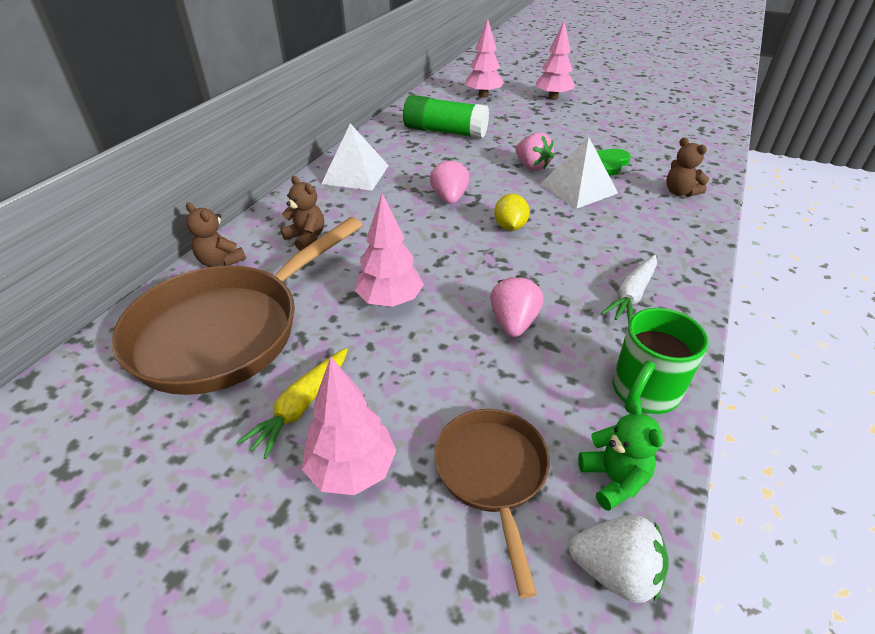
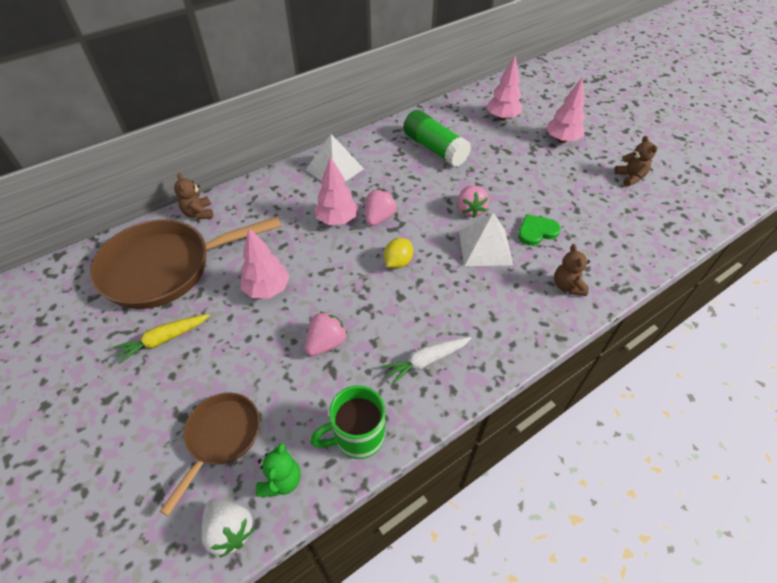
camera: 30 degrees right, 10 degrees up
(306, 238) = (259, 215): brown teddy bear -> brown teddy bear (630, 177)
(352, 470) = (157, 393): pink tree -> pink tree (337, 220)

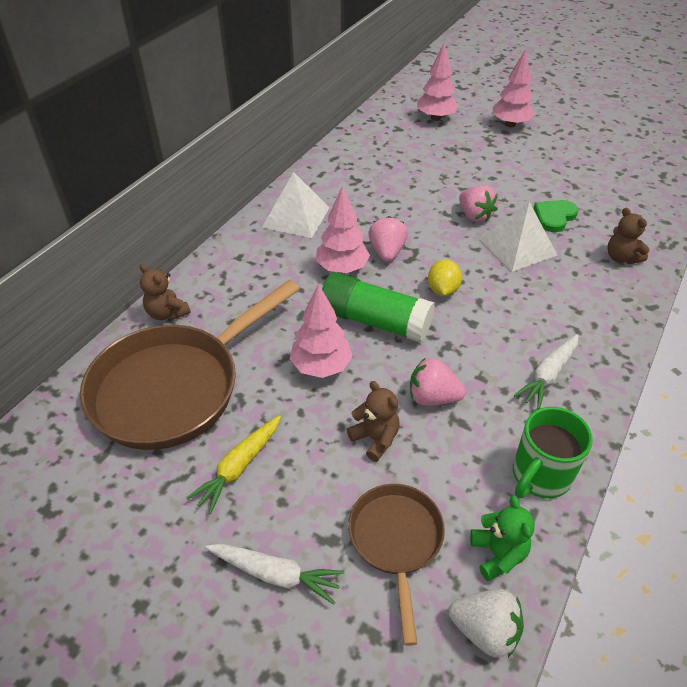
camera: 25 degrees left, 5 degrees down
(131, 423) = (275, 574): none -> white carrot
(326, 343) = (432, 397): pink strawberry -> pink strawberry turned 90 degrees counterclockwise
(435, 149) = (390, 166): green glue stick -> green glue stick (375, 321)
(630, 177) = (598, 142): brown teddy bear -> brown teddy bear (375, 439)

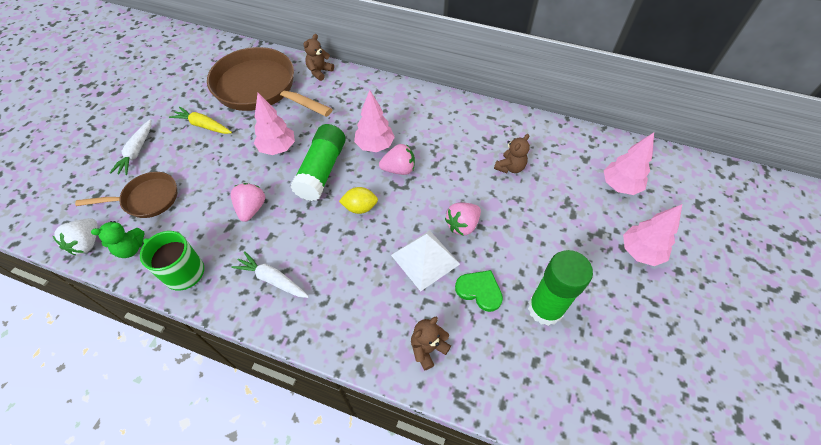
camera: 80 degrees right, 10 degrees up
(296, 217) = (429, 112): white pyramid -> none
(375, 439) = (219, 182): brown teddy bear -> brown teddy bear (510, 167)
(571, 183) = (545, 309): none -> green glue stick

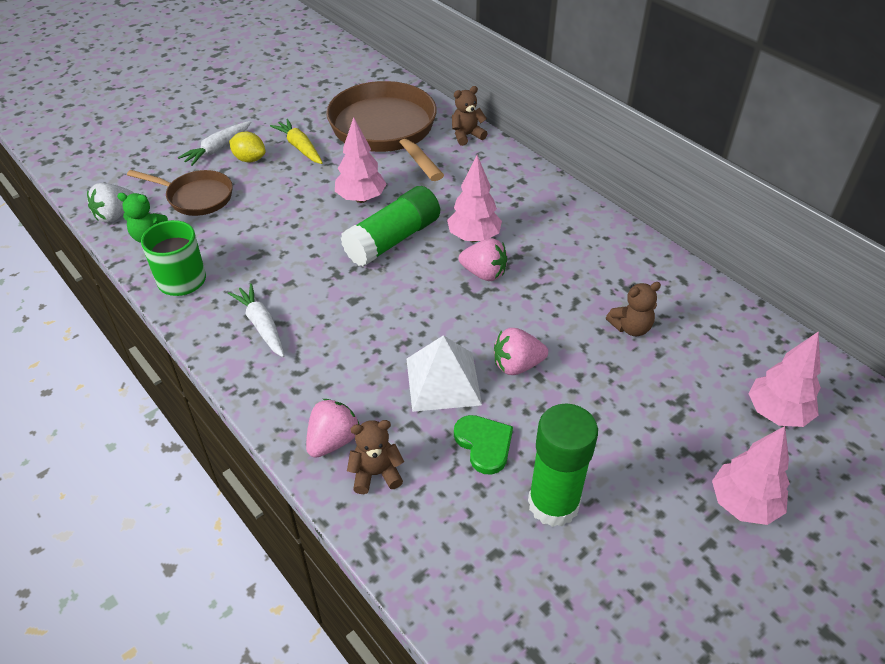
camera: 30 degrees right, 10 degrees down
(251, 209) = (290, 248): pink strawberry -> pink strawberry (332, 441)
(360, 208) = (407, 295): yellow lemon -> yellow lemon (249, 159)

